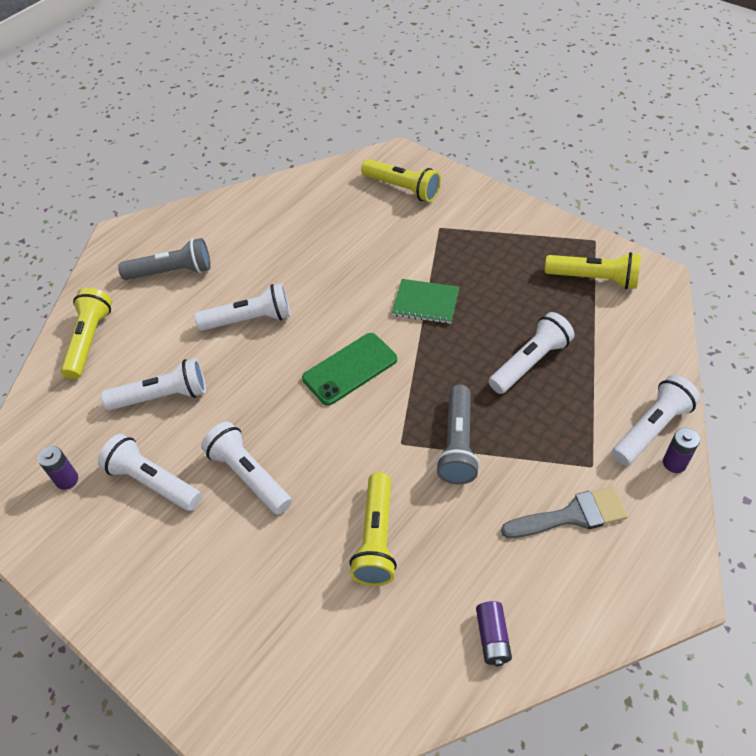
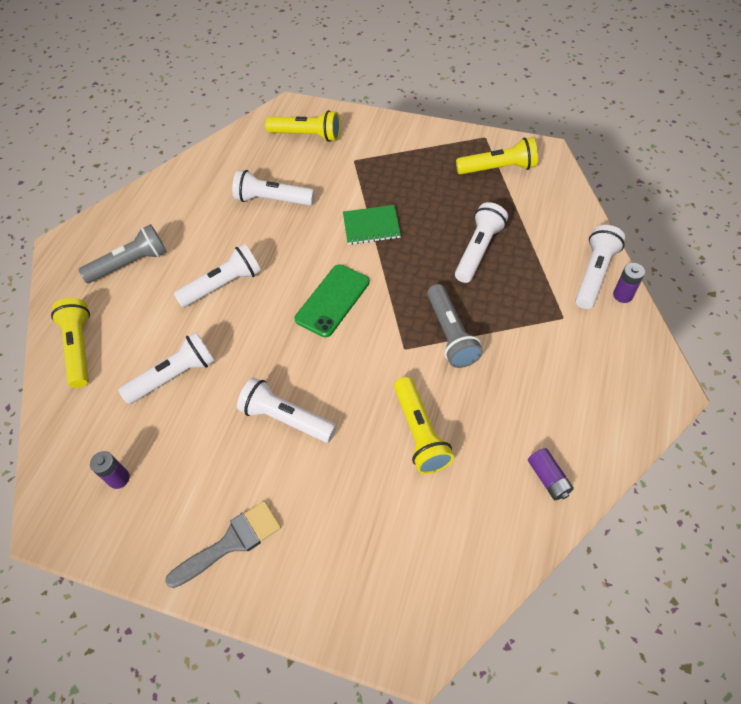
camera: 20 degrees left, 5 degrees up
(153, 482) = (201, 453): white flashlight -> white flashlight (272, 200)
(572, 515) = (565, 361): grey brush -> grey brush (231, 542)

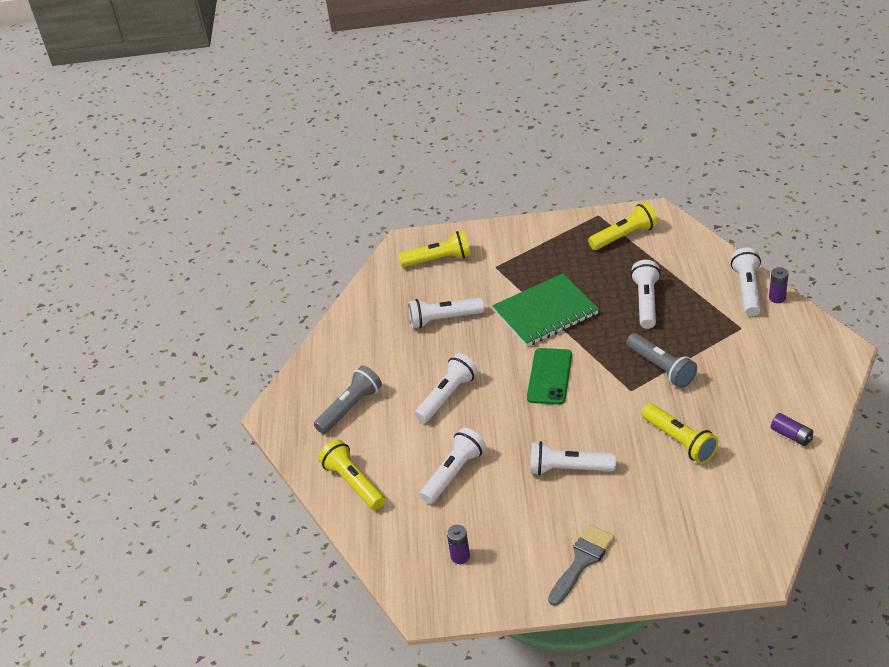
camera: 20 degrees left, 15 degrees down
(371, 226) = (545, 312): green notebook -> green notebook, size x1.73

